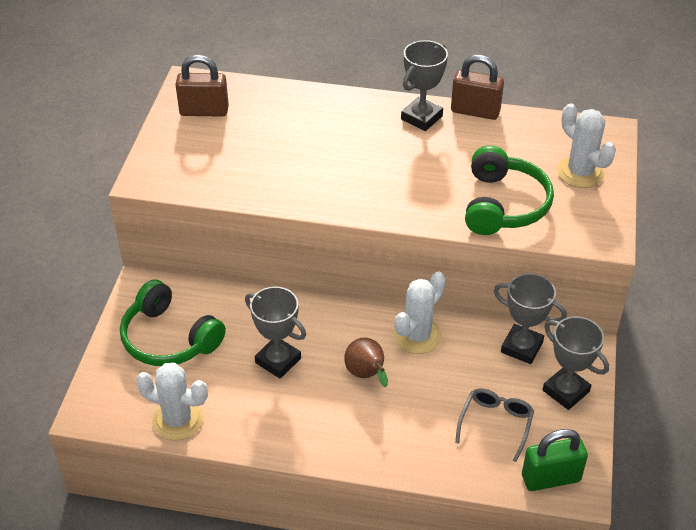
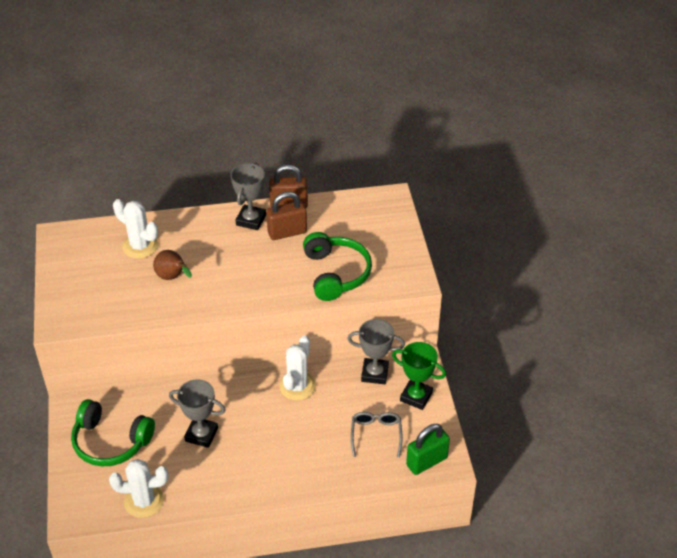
camera: 20 degrees left, 0 degrees up
(204, 111) = (80, 256): brown padlock -> brown padlock (287, 232)
(367, 375) = (271, 426): brown pear -> brown pear (173, 277)
(566, 391) = (416, 396): grey trophy -> green trophy
(580, 172) = (381, 234): white cactus -> white cactus (140, 246)

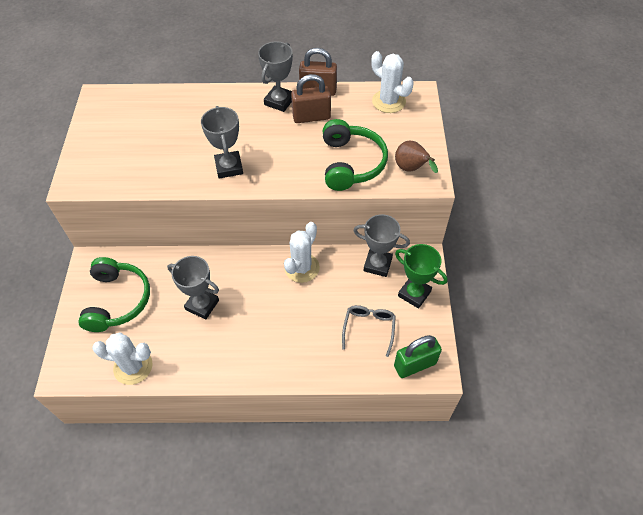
camera: 10 degrees right, 10 degrees up
(111, 441) = (117, 300): green headphones -> green headphones turned 120 degrees counterclockwise
(140, 246) = (170, 115): white cactus -> white cactus (388, 101)
(173, 277) = (193, 149): brown pear -> brown pear (411, 169)
(214, 291) = (229, 167): none -> grey trophy

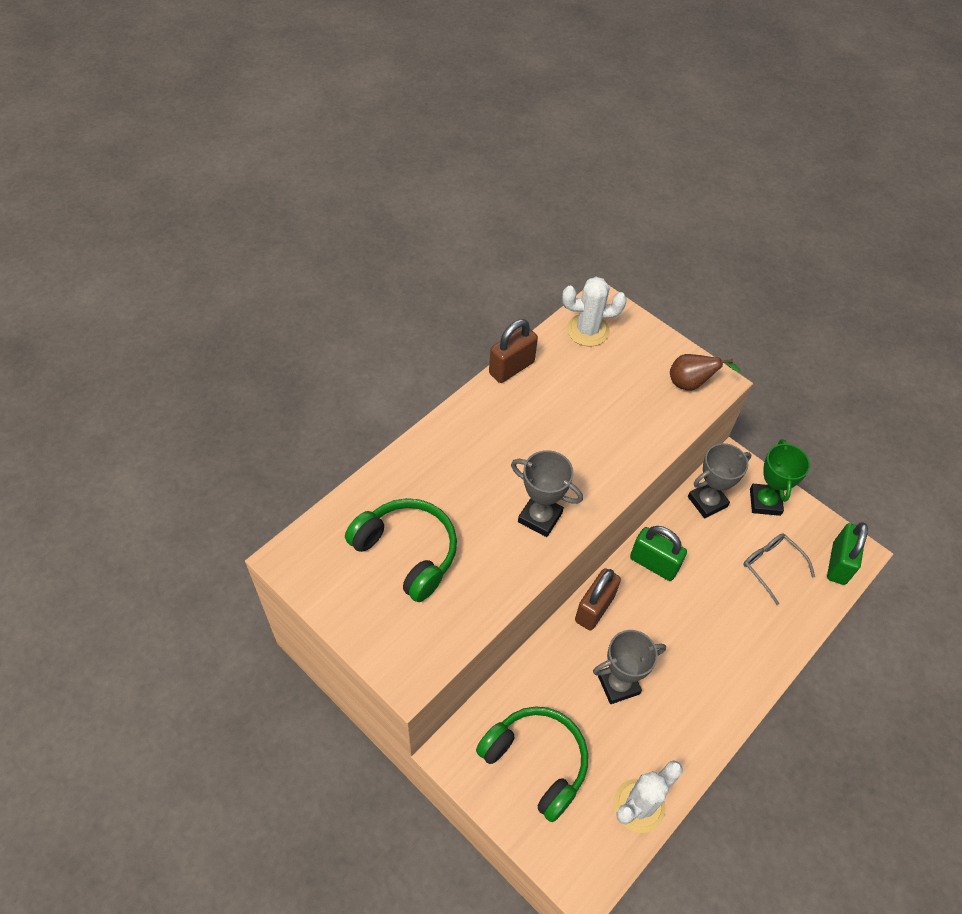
camera: 50 degrees left, 0 degrees up
(279, 101) = (491, 408): grey trophy -> none
(302, 268) = (653, 564): white cactus -> green padlock
(311, 117) = (543, 401): brown padlock -> brown padlock (594, 608)
(351, 163) = (638, 420): green headphones -> green headphones (407, 552)
(414, 293) = (765, 502): green trophy -> green trophy turned 75 degrees counterclockwise

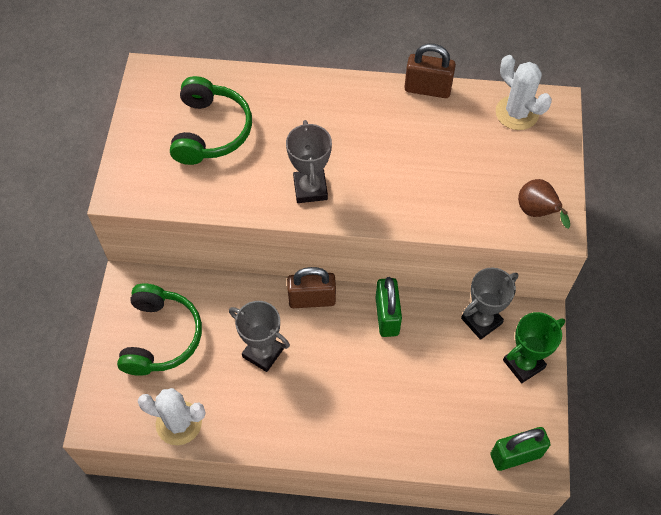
camera: 55 degrees right, 5 degrees up
(707, 502) = (481, 321): grey trophy -> grey trophy turned 60 degrees counterclockwise
(771, 566) = (464, 403): grey glasses -> none

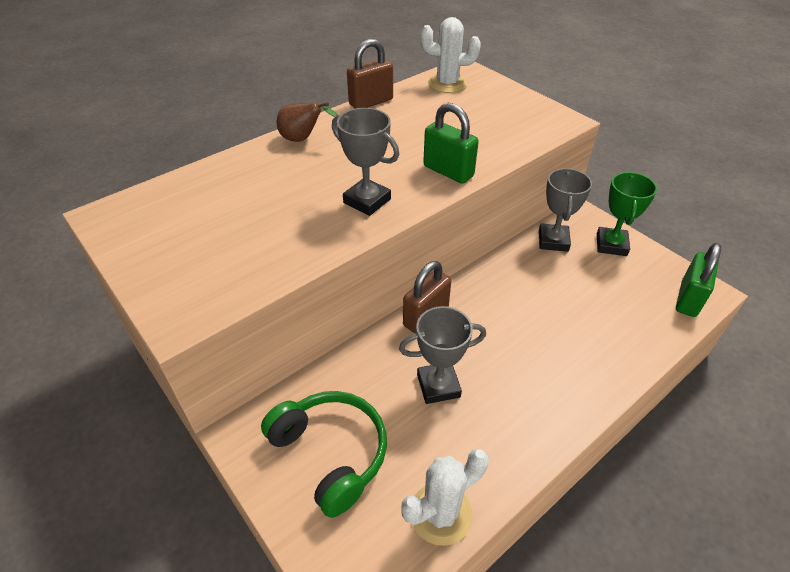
camera: 45 degrees left, 15 degrees down
(210, 131) = (223, 218): green headphones -> none
(387, 316) = (493, 285): green padlock -> green padlock (448, 171)
(537, 212) = (538, 120): brown pear -> brown pear (303, 139)

